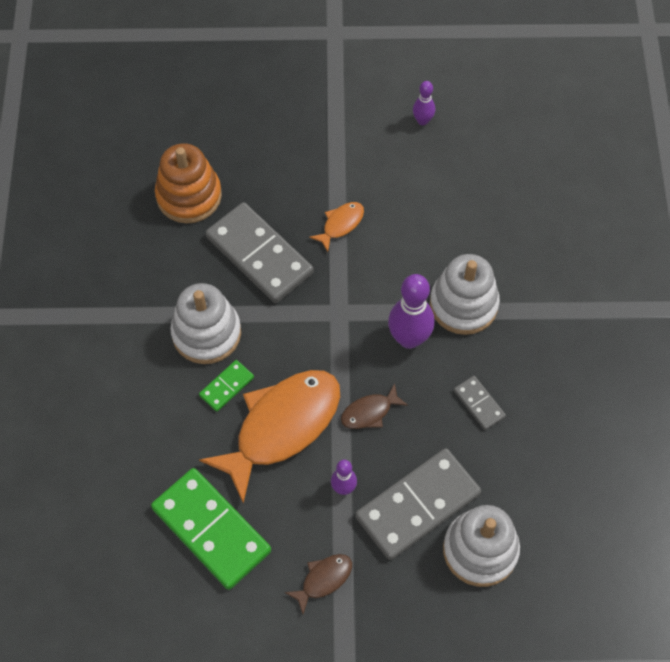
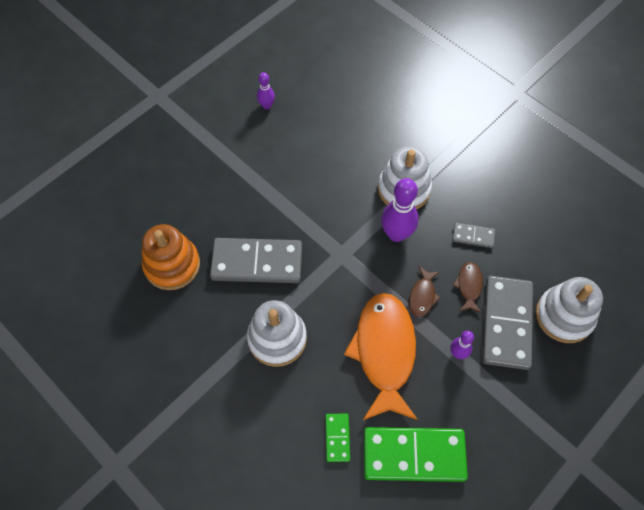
camera: 45 degrees left, 0 degrees up
(226, 386) = (325, 359): green domino -> green domino (337, 438)
(323, 579) = (507, 418): brown fish -> brown fish (469, 286)
(340, 224) = (285, 203): orange fish -> none

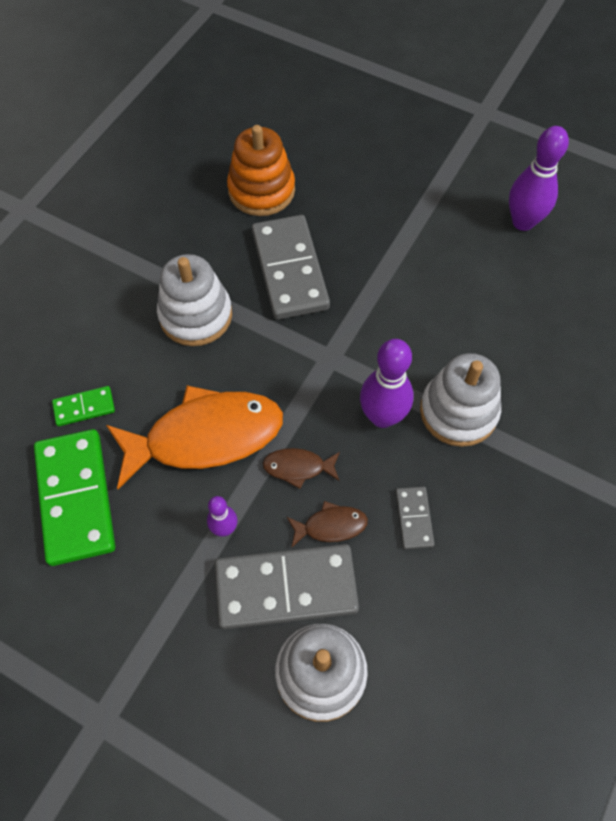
camera: 75 degrees right, 0 degrees up
(266, 106) = (523, 222): purple bowling pin -> purple bowling pin, size x1.84

